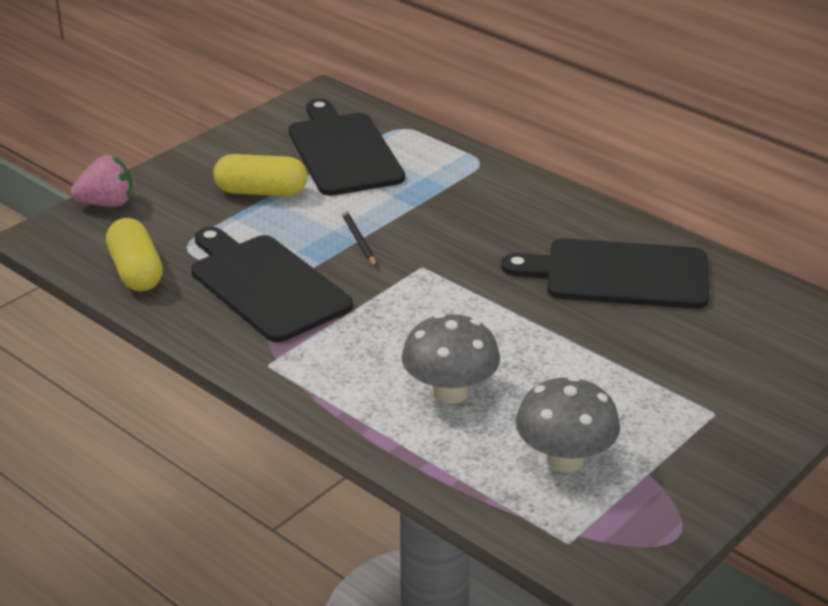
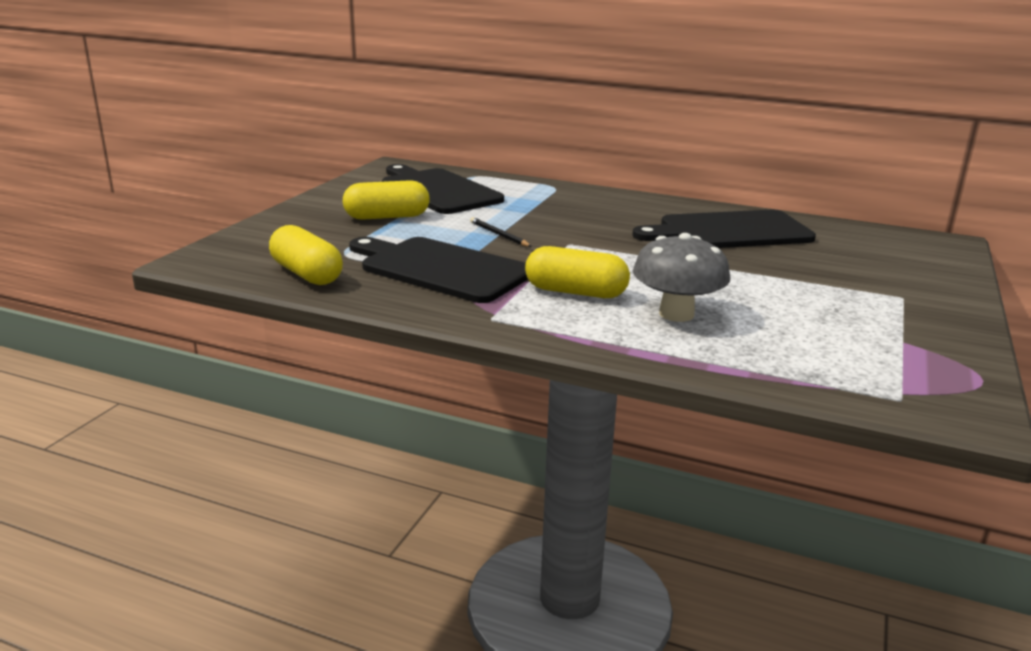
camera: 20 degrees left, 10 degrees down
(107, 203) = (246, 236): pink strawberry -> none
(374, 343) = (575, 292): none -> yellow capsule
(564, 459) = (825, 343): grey mushroom -> none

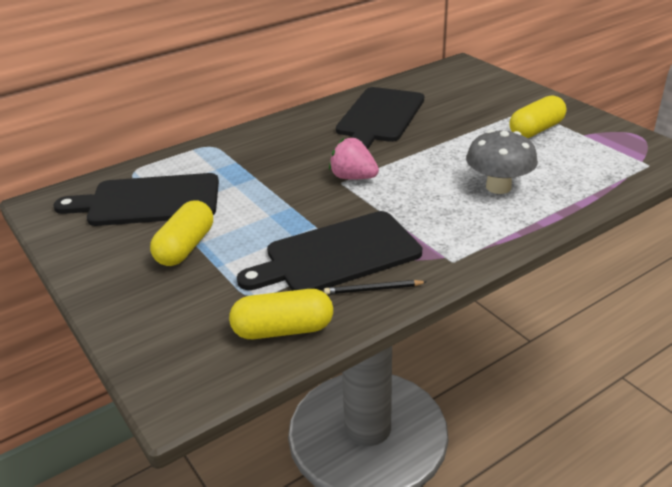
camera: 55 degrees left, 10 degrees up
(499, 235) = (291, 205): black pencil -> black pencil (373, 289)
(575, 292) = (433, 211): yellow capsule -> yellow capsule (536, 130)
(586, 246) = (353, 177): none -> pink strawberry

